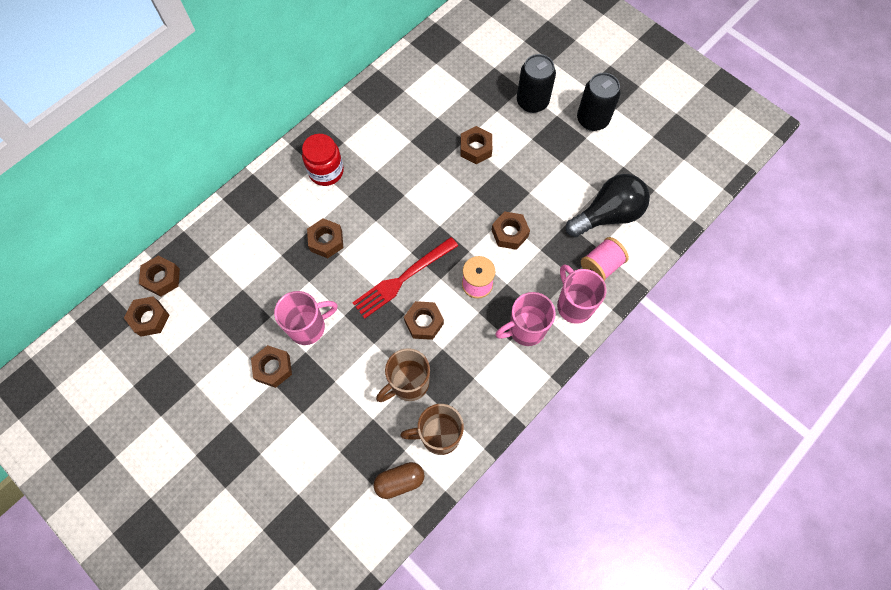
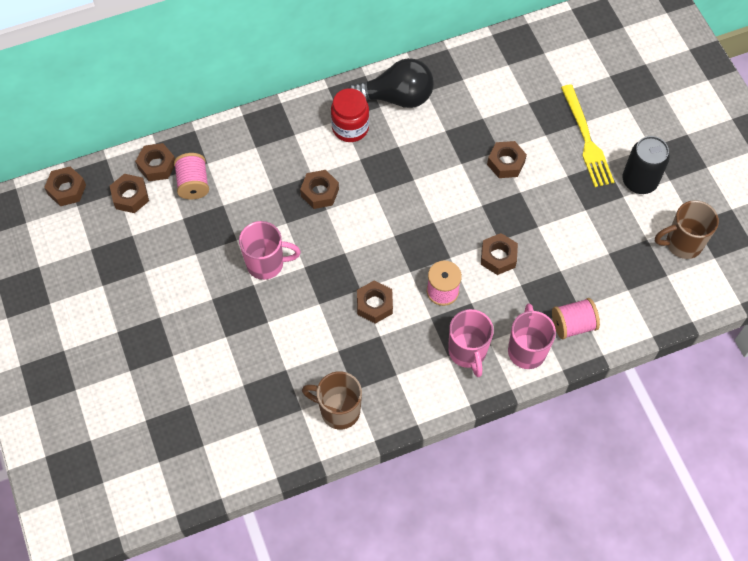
camera: 25 degrees right, 5 degrees down
(205, 281) = (193, 184): none -> pink spool
(273, 368) = (218, 286): brown nut -> brown nut (67, 189)
(399, 481) = (284, 434): brown capsule -> none
(402, 279) = (374, 257): red fork -> none
(408, 384) = (333, 353): brown mug -> brown mug (682, 243)
(525, 329) = (467, 352): pink mug -> pink mug turned 105 degrees counterclockwise
(532, 102) = (586, 139): black can -> yellow fork
(608, 215) = (606, 279): black light bulb -> black light bulb (396, 97)

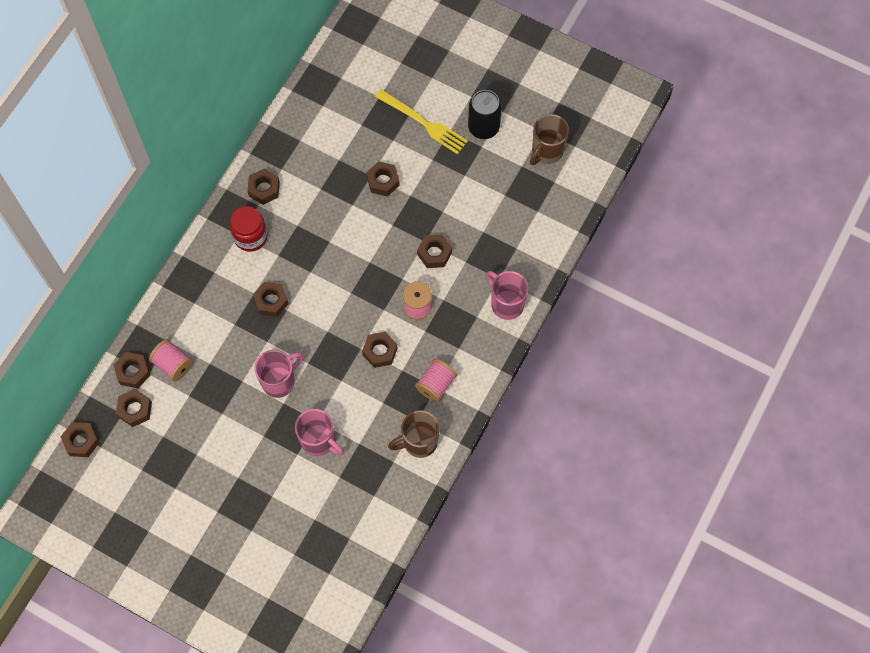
camera: 40 degrees left, 5 degrees up
(396, 97) = (264, 189): black light bulb -> brown nut
(467, 352) = (469, 335): pink mug -> pink mug (319, 441)
(573, 325) = (522, 263): pink spool -> pink spool (436, 384)

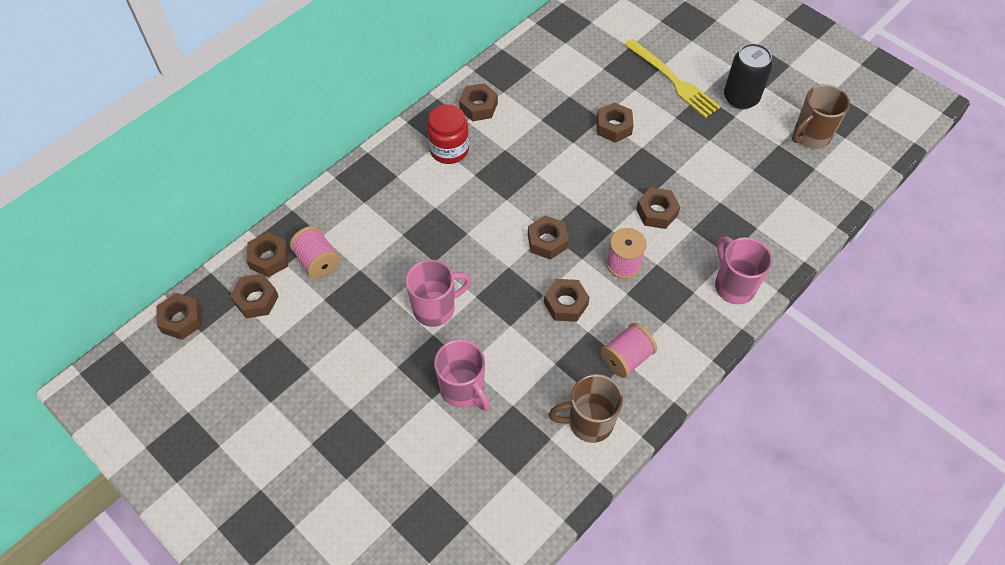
camera: 15 degrees right, 10 degrees down
(271, 301) = (452, 220): brown nut -> brown nut (547, 241)

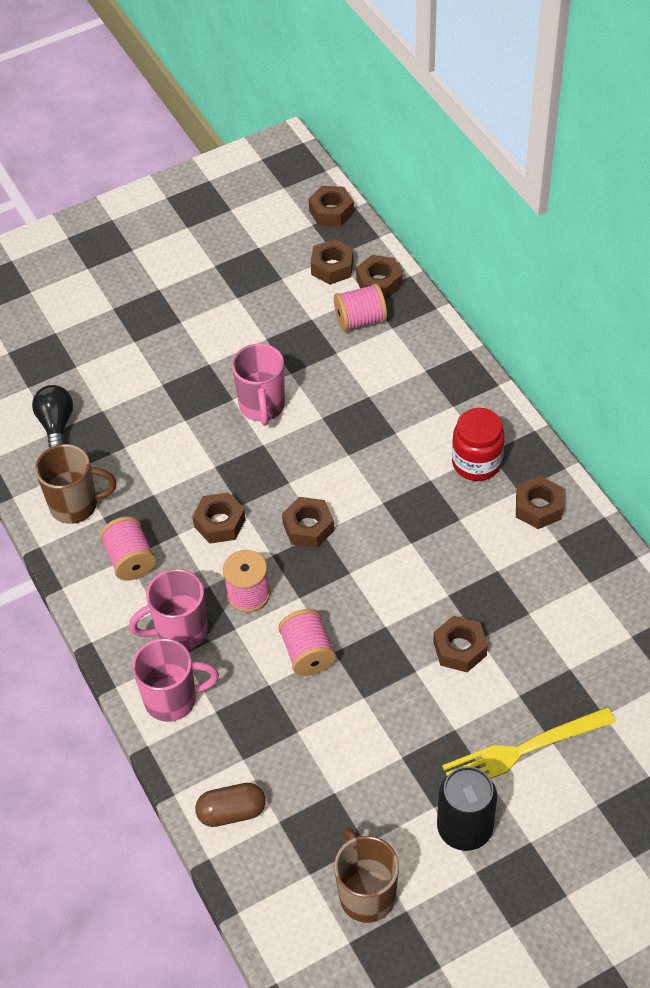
camera: 110 degrees right, 5 degrees down
(463, 390) = (159, 410): pink mug -> pink mug (180, 631)
(506, 475) = (56, 425): none -> black light bulb
(589, 422) = (76, 505): brown mug -> brown mug turned 75 degrees clockwise
(656, 212) = (308, 653): brown nut -> pink spool
(798, 223) = (231, 812): none -> brown capsule

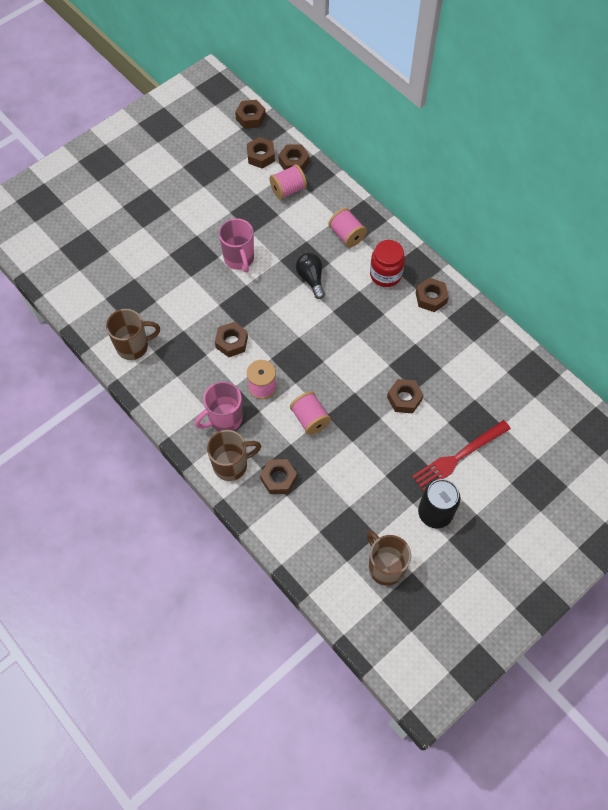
camera: 15 degrees left, 10 degrees up
(56, 425) = (106, 293): black light bulb -> black light bulb (311, 279)
(130, 560) = (180, 377): pink spool -> pink spool (347, 235)
(173, 699) = (231, 465): pink mug -> brown mug
(231, 812) = (288, 531): brown capsule -> none
(308, 527) = (289, 335): brown nut -> brown nut (278, 479)
(523, 750) = (458, 457): yellow fork -> red fork

